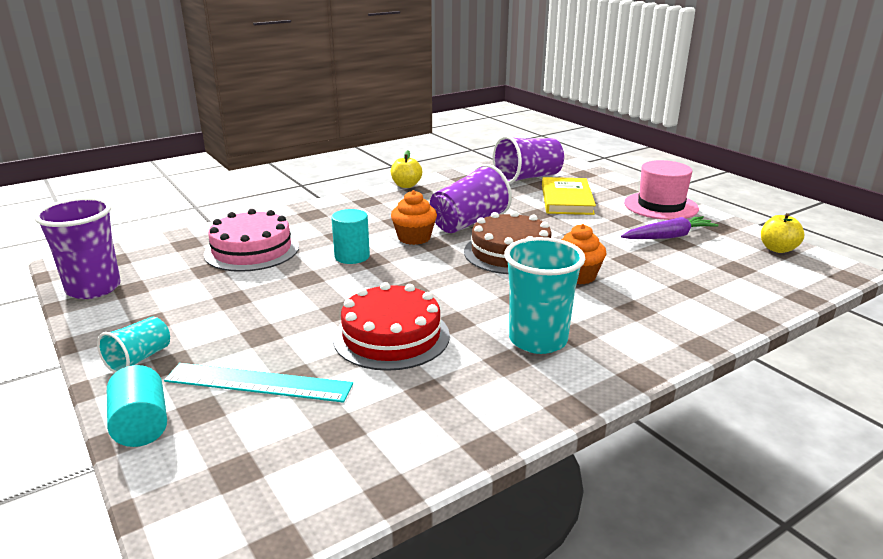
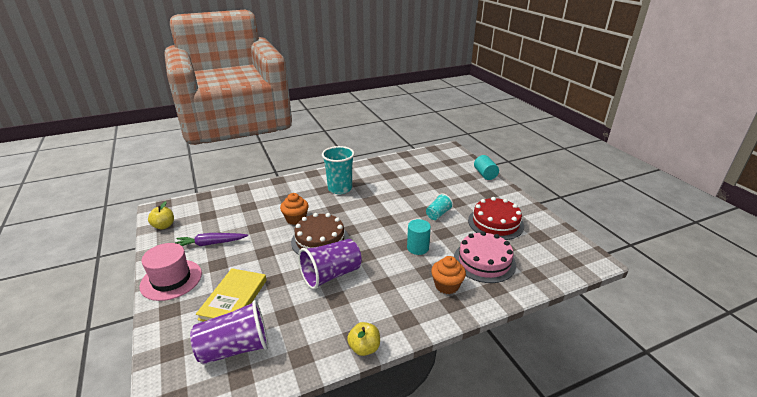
camera: 170 degrees left, 5 degrees up
(93, 288) = (560, 238): purple cup -> none
(139, 359) = (503, 196): turquoise cup -> turquoise cup (438, 214)
(258, 383) = (451, 183): turquoise ruler -> none
(391, 336) = (400, 196): red cake -> red cake (495, 223)
(414, 238) = (375, 262): orange cupcake -> orange cupcake (446, 285)

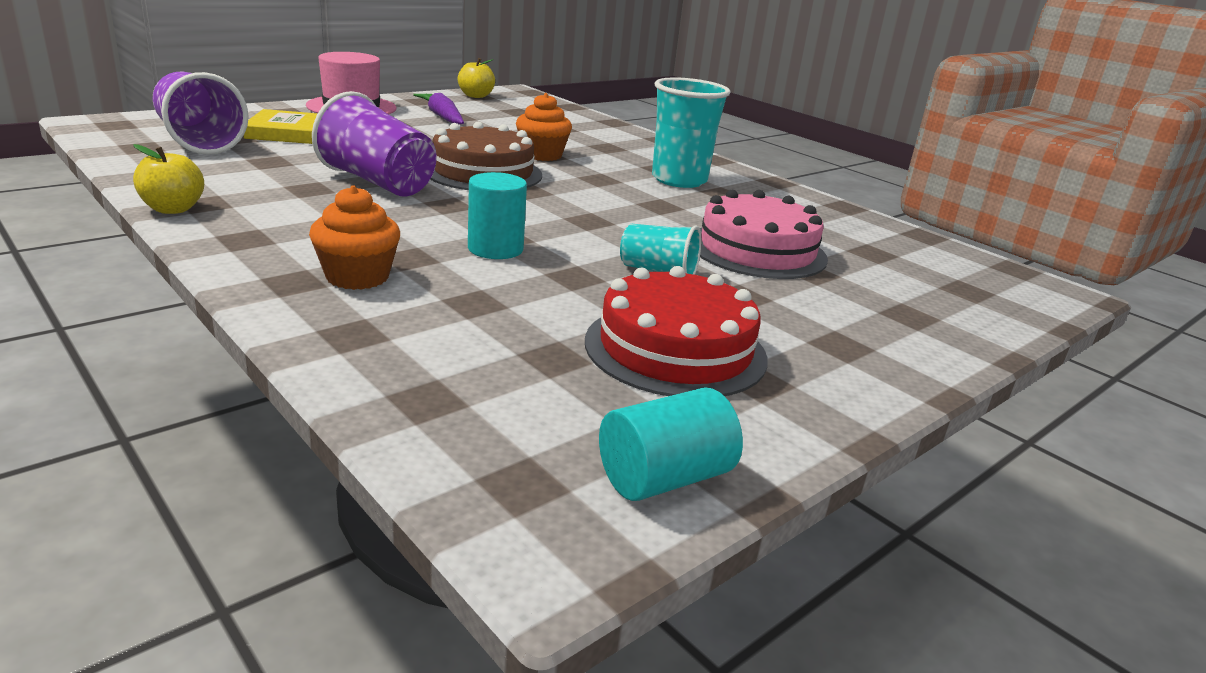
camera: 70 degrees right, 5 degrees down
(484, 261) = (469, 324): pink cake -> pink cake (757, 250)
(485, 174) = (963, 344): turquoise cylinder -> turquoise cylinder (664, 478)

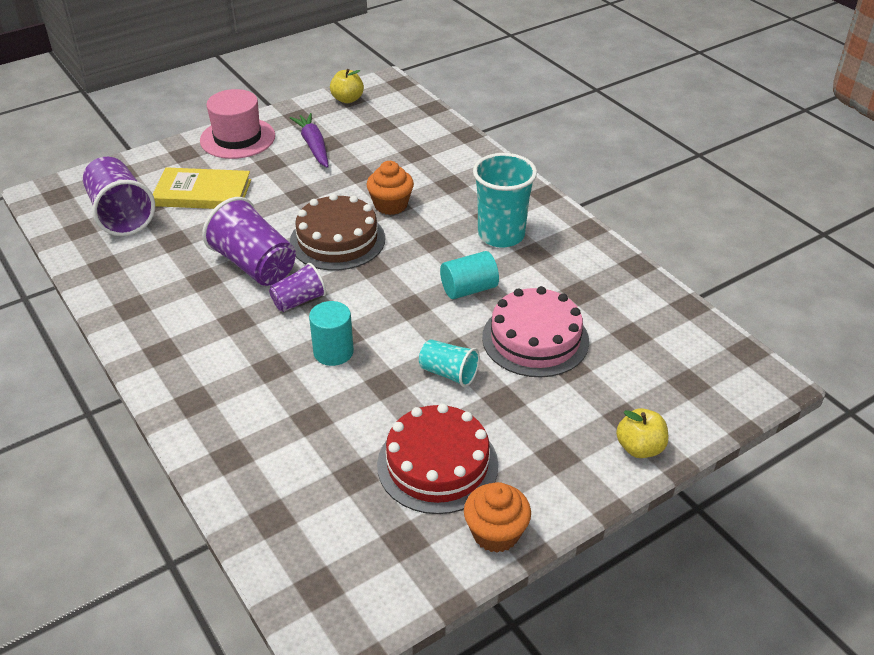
camera: 10 degrees right, 15 degrees up
(173, 209) = (111, 317): yellow apple -> yellow apple (639, 448)
(357, 277) = (235, 393): orange cupcake -> orange cupcake (495, 533)
(440, 210) = (299, 301): none -> purple cup
(664, 478) = (399, 583): turquoise cylinder -> turquoise cylinder (469, 289)

